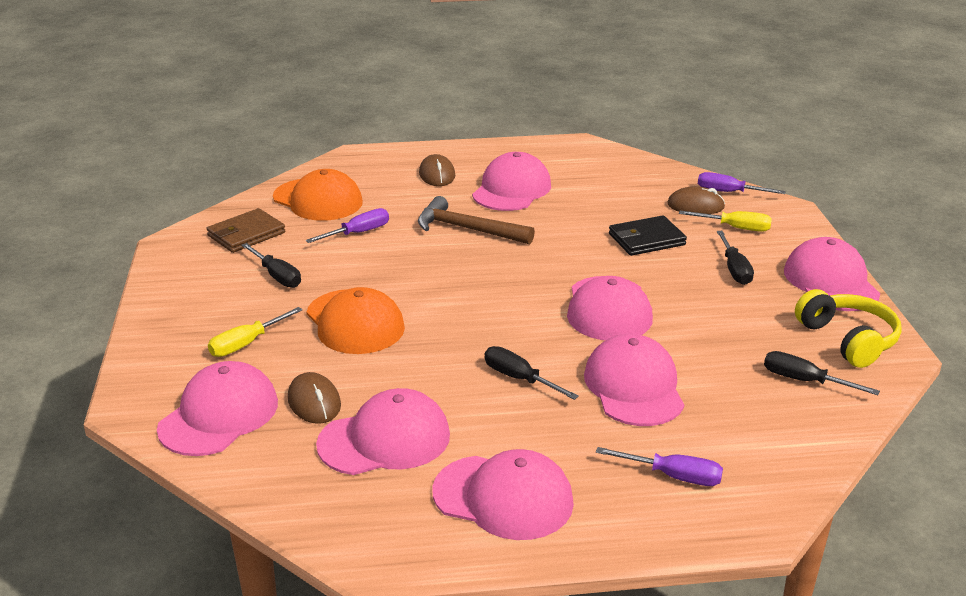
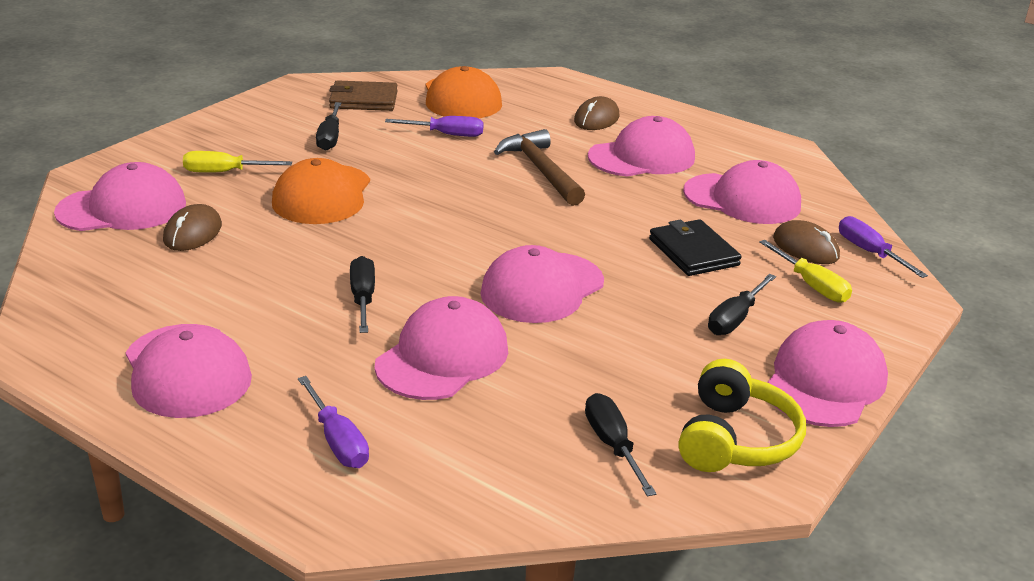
camera: 40 degrees right, 0 degrees up
(384, 440) = (188, 283): pink cap -> pink cap (742, 199)
(646, 239) = (693, 252): black wallet -> black wallet turned 45 degrees clockwise

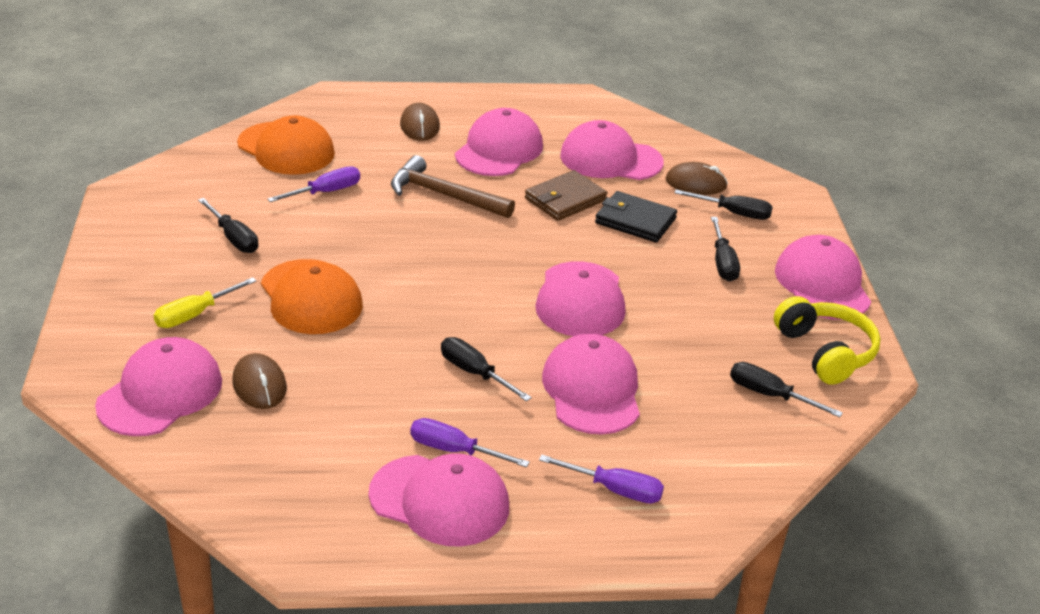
camera: 40 degrees left, 5 degrees up
(363, 100) = (205, 186): brown wallet -> brown wallet (565, 199)
(742, 199) = (610, 159): pink cap -> pink cap turned 150 degrees counterclockwise
(811, 285) = (733, 213): yellow screwdriver -> black screwdriver
(870, 252) = (735, 169): purple screwdriver -> purple screwdriver (454, 450)

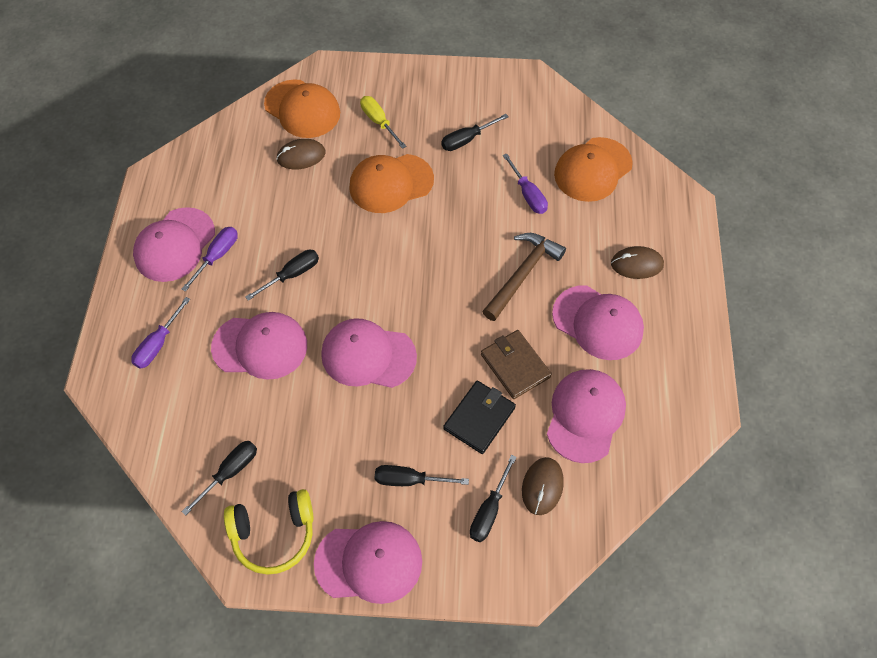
camera: 100 degrees right, 25 degrees up
(160, 393) = (302, 109): pink cap -> orange cap

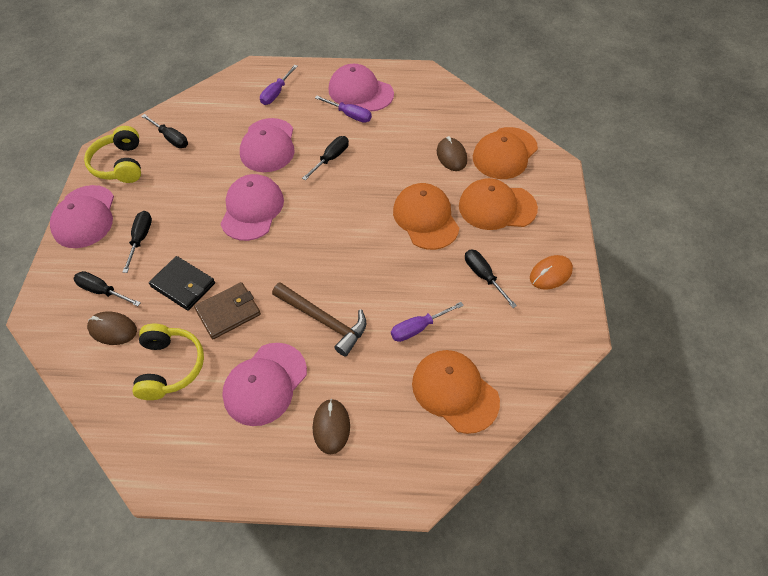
camera: 90 degrees right, 5 degrees down
(158, 344) = (276, 93): purple screwdriver -> purple screwdriver turned 90 degrees counterclockwise
(292, 275) = (331, 158): black screwdriver -> black screwdriver turned 105 degrees counterclockwise
(379, 122) = (497, 207): yellow screwdriver -> orange cap
(464, 89) = (550, 274): none -> orange mouse
(585, 416) = (170, 366): pink cap -> yellow headphones

